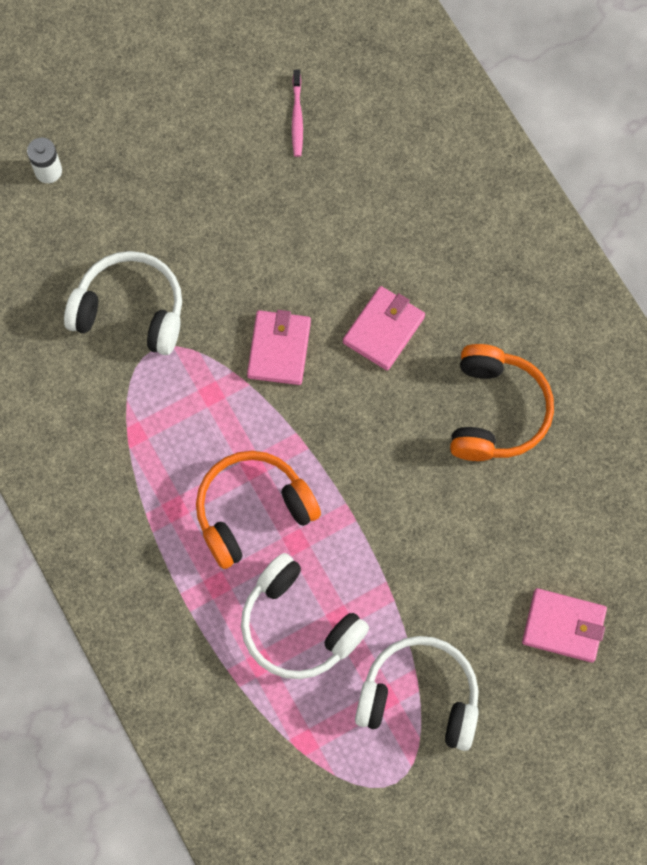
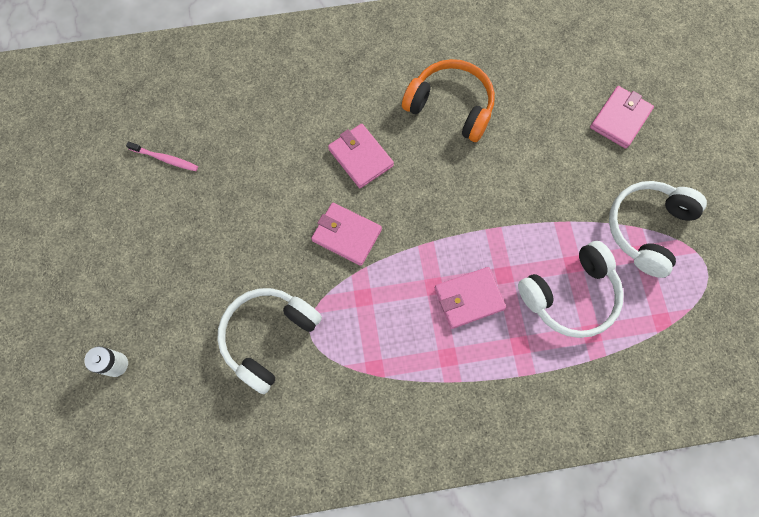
camera: 70 degrees left, 0 degrees up
(252, 510) = (469, 298): orange headphones -> pink wallet

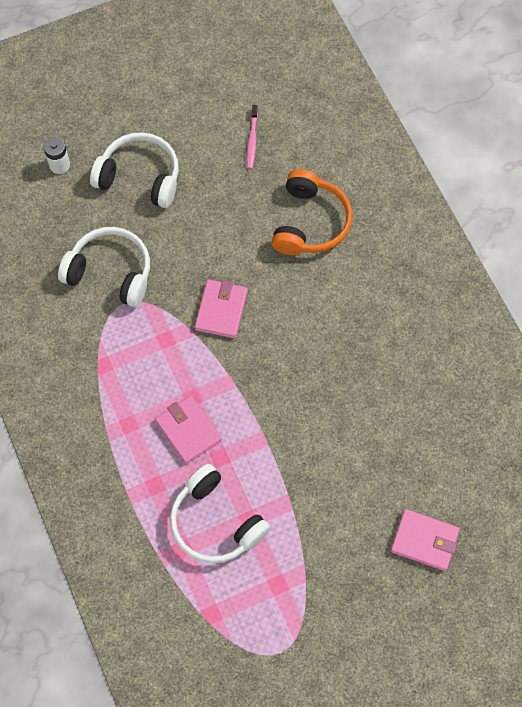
camera: 75 degrees right, 5 degrees down
(361, 157) = (303, 302): pink wallet -> none
(451, 106) = (385, 371): orange headphones -> orange headphones (310, 222)
(647, 229) = (306, 586): white headphones -> white headphones (140, 177)

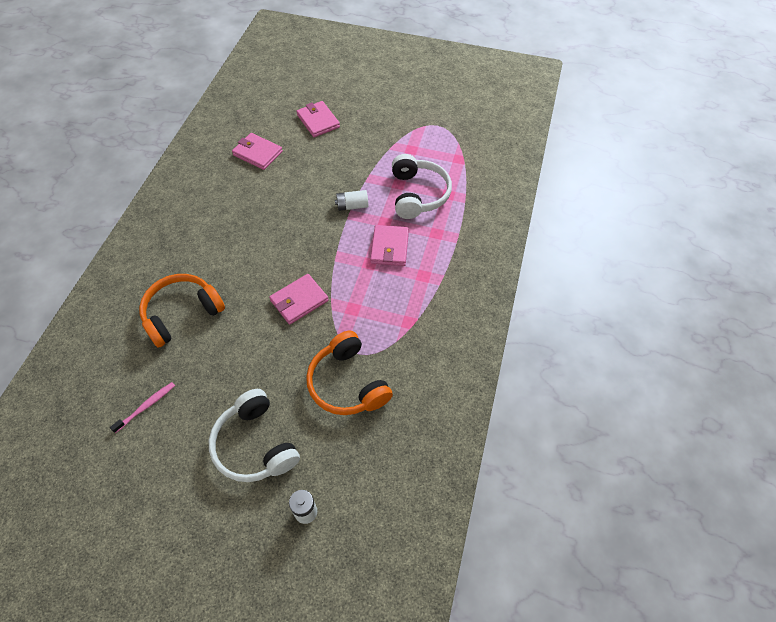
camera: 140 degrees left, 10 degrees down
(110, 272) = (347, 383): white headphones -> orange headphones
(271, 451) = (352, 206): none -> white battery
(439, 439) = (258, 153): none -> pink wallet

